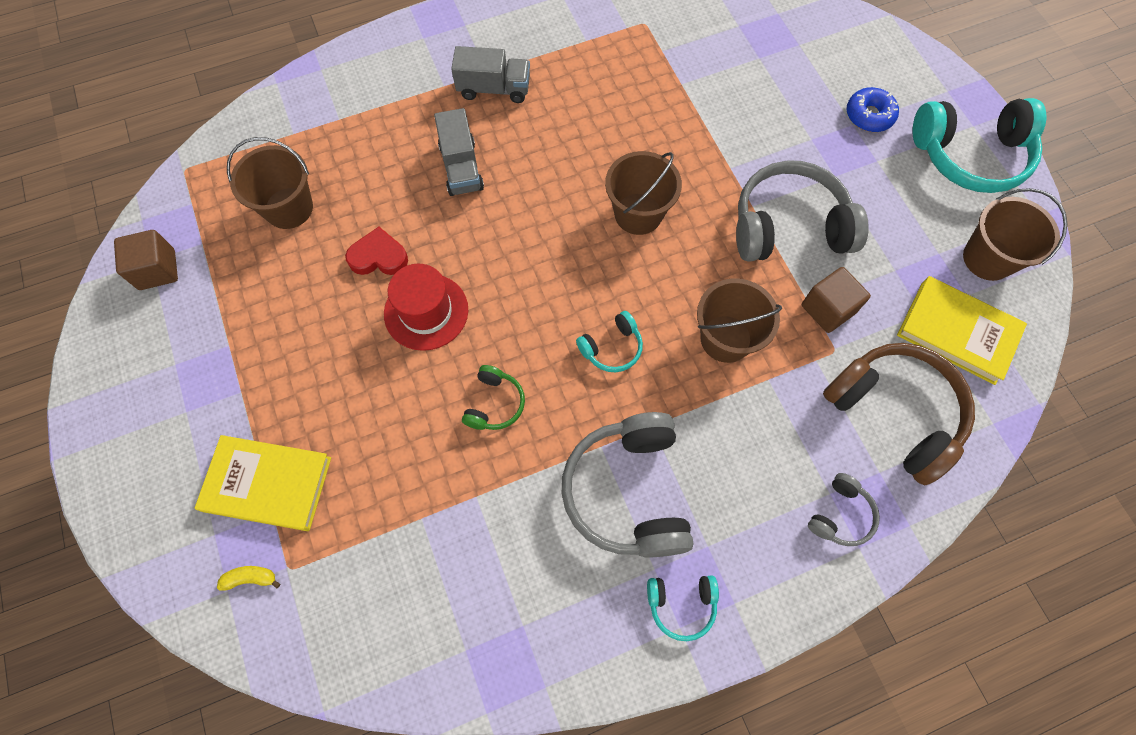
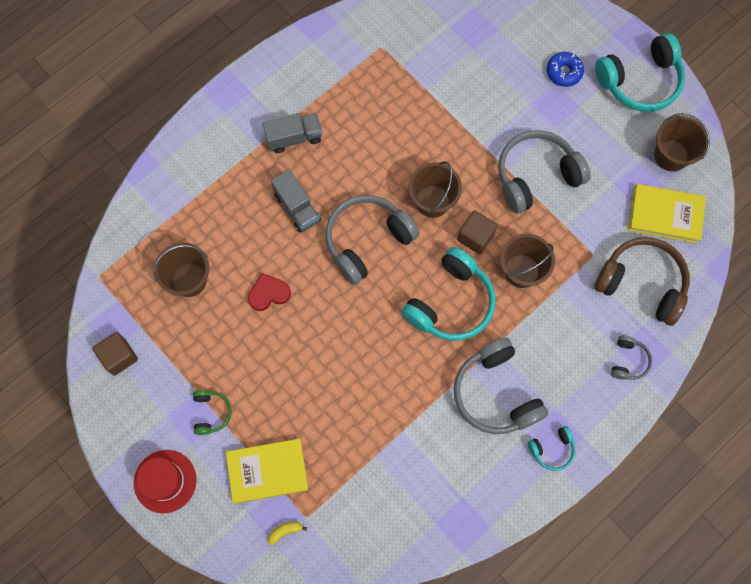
camera: 20 degrees left, 5 degrees up
(426, 311) = (318, 321): red hat -> red hat (165, 481)
(495, 404) = (390, 367): green headphones -> green headphones (211, 413)
(533, 234) = (367, 240): none -> grey headphones
(612, 348) = (451, 303): turquoise headphones -> turquoise headphones, size x2.07
(828, 309) = (579, 227): brown cube -> brown cube (475, 237)

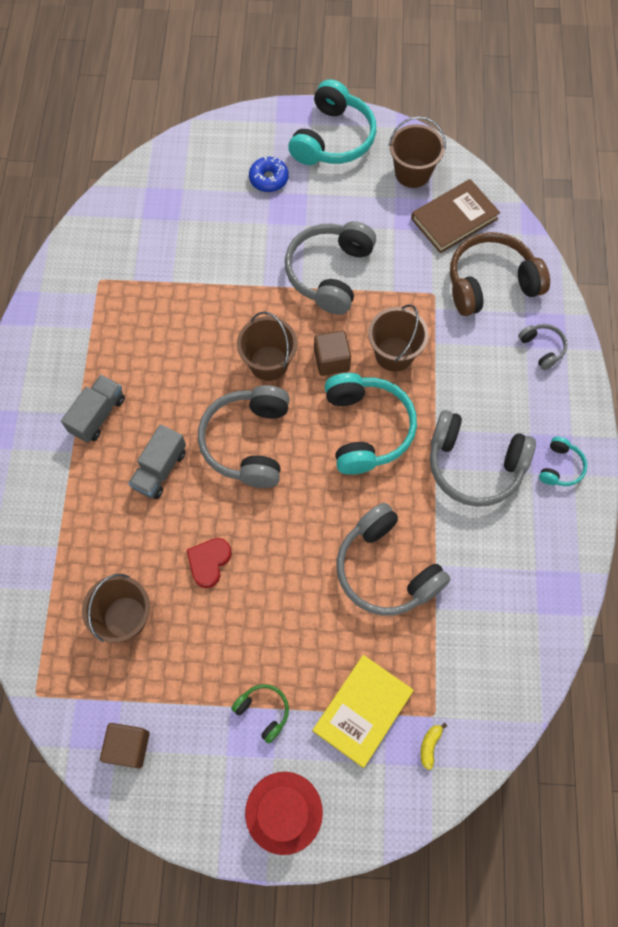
camera: 45 degrees left, 5 degrees down
(297, 208) = (160, 469): grey truck -> grey truck turned 105 degrees clockwise
(369, 402) = (386, 569): none -> grey headphones
(665, 215) = (454, 219): yellow book -> brown book

